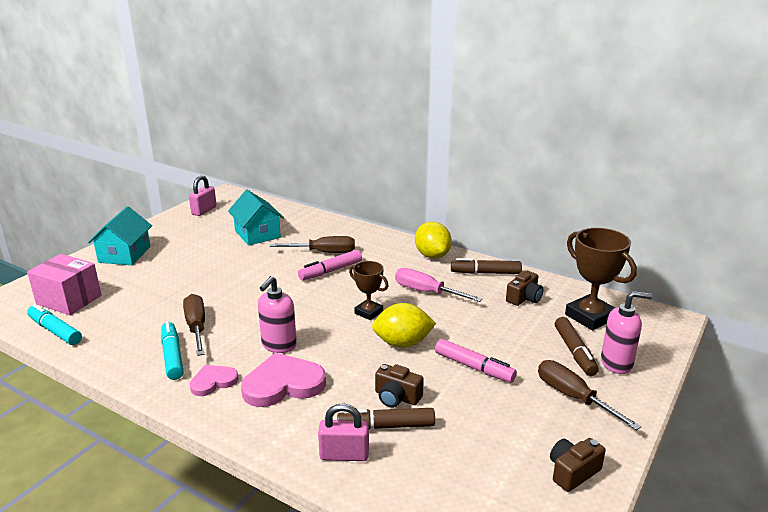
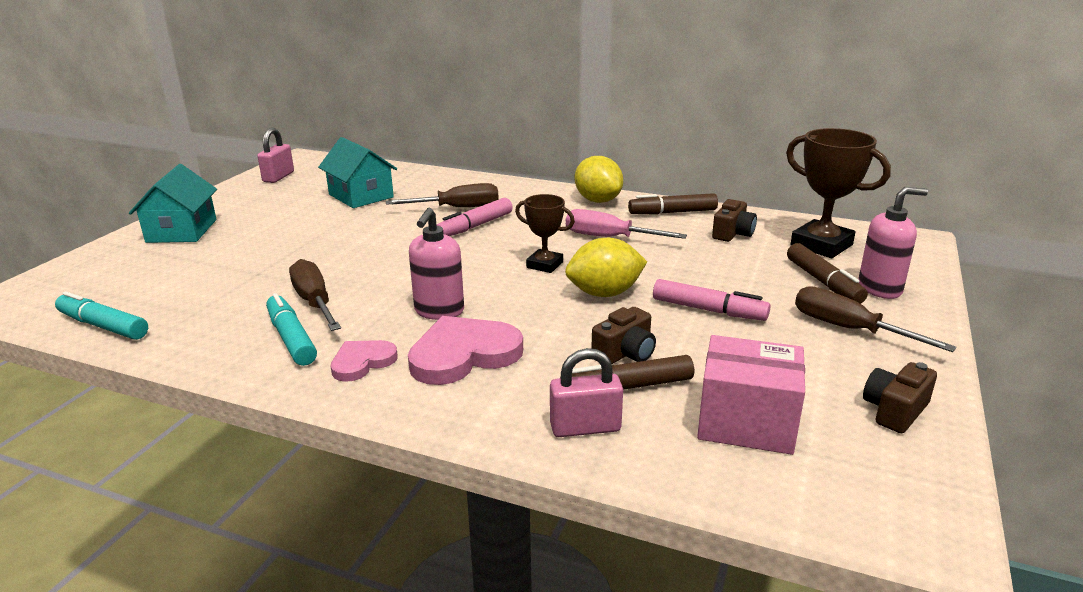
camera: 10 degrees left, 0 degrees up
(69, 300) = (114, 288): pink box -> pink box (746, 423)
(396, 397) = (625, 353): brown camera -> brown camera turned 60 degrees counterclockwise

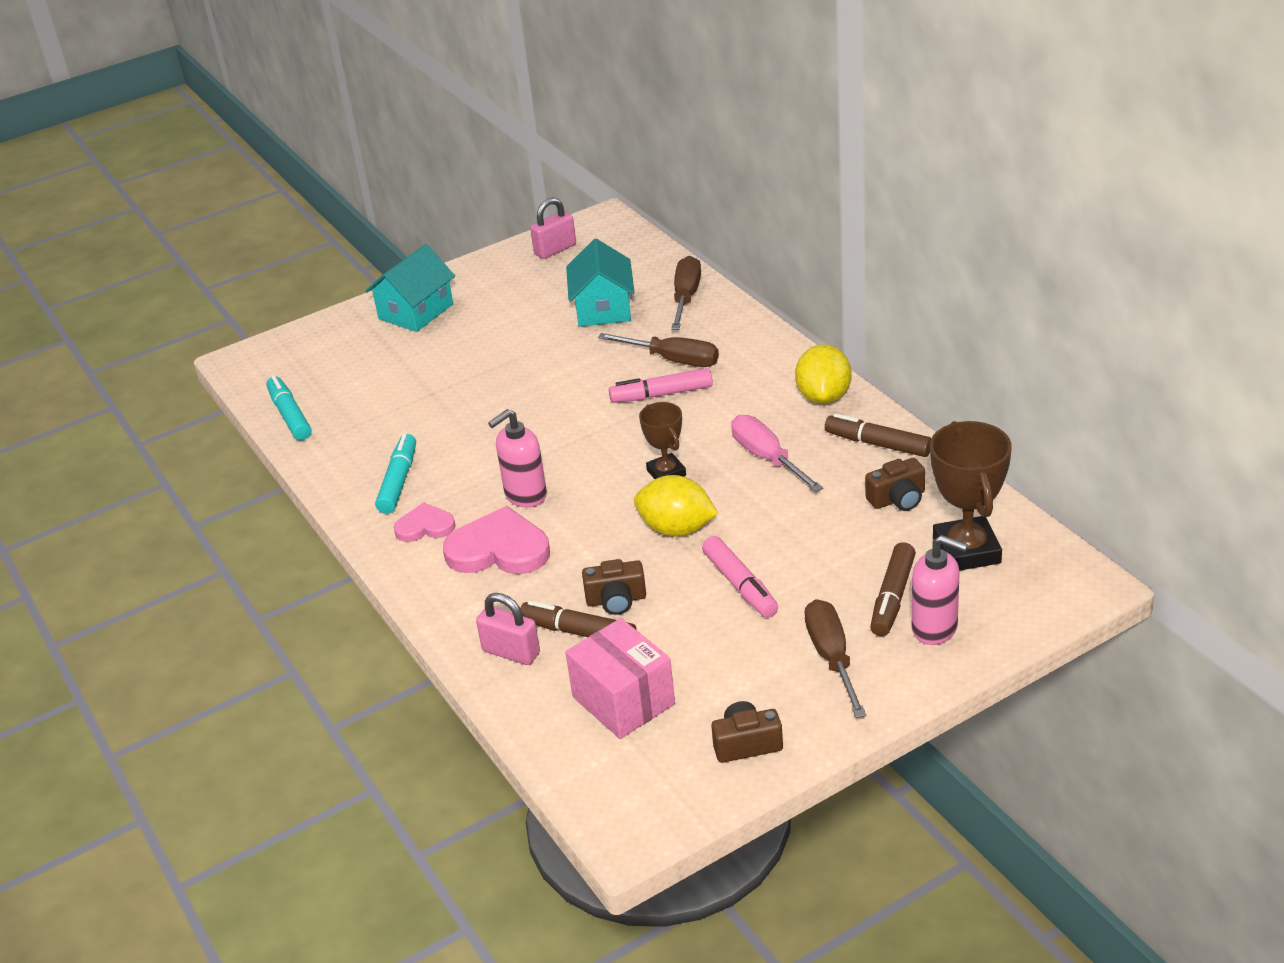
camera: 40 degrees right, 10 degrees up
(314, 302) = (445, 446): brown screwdriver -> brown screwdriver (686, 297)

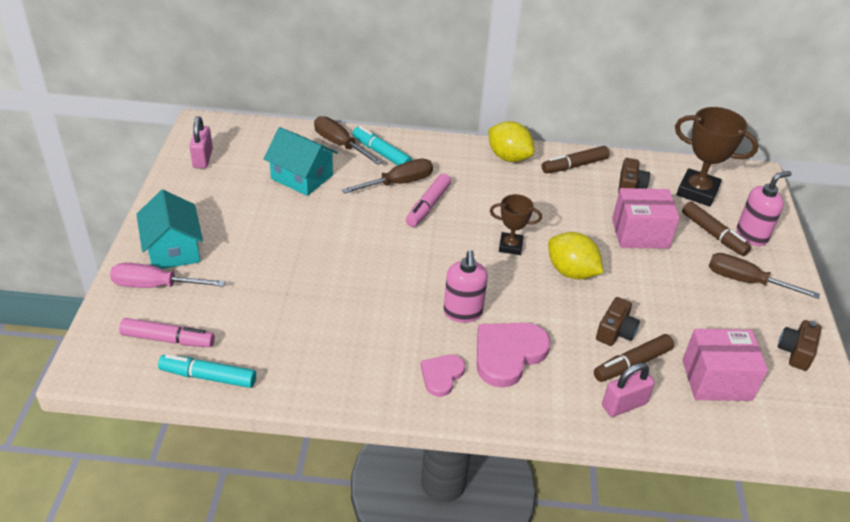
camera: 60 degrees left, 5 degrees up
(398, 481) = (371, 362): turquoise marker -> turquoise marker (381, 153)
(676, 529) = (571, 272): yellow lemon -> yellow lemon turned 75 degrees clockwise
(740, 585) = (650, 278): pink marker -> pink marker (168, 339)
(766, 457) = (541, 205): pink screwdriver -> pink screwdriver (154, 285)
(813, 544) = (640, 233): none -> pink box

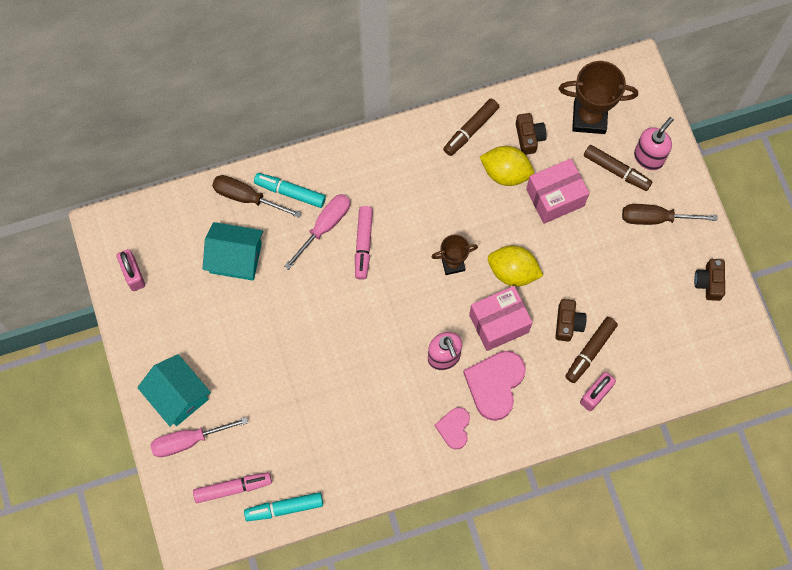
camera: 20 degrees left, 30 degrees up
(399, 183) = (325, 226): brown screwdriver -> pink screwdriver
(508, 157) = (407, 145): yellow lemon -> yellow lemon (505, 173)
(716, 380) = (656, 339): pink box -> pink box (499, 323)

